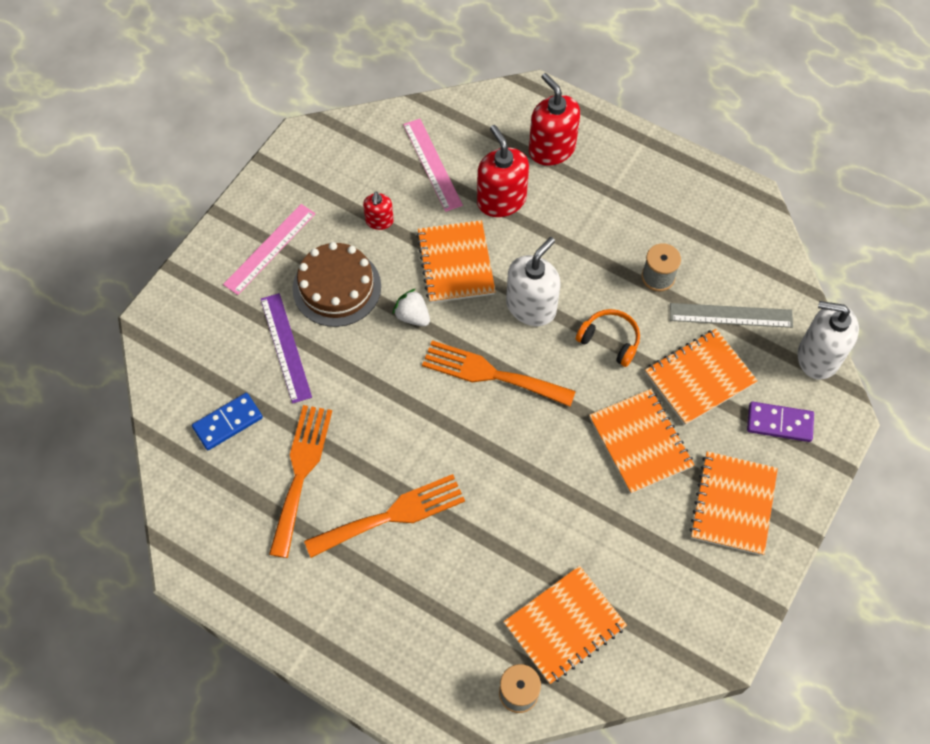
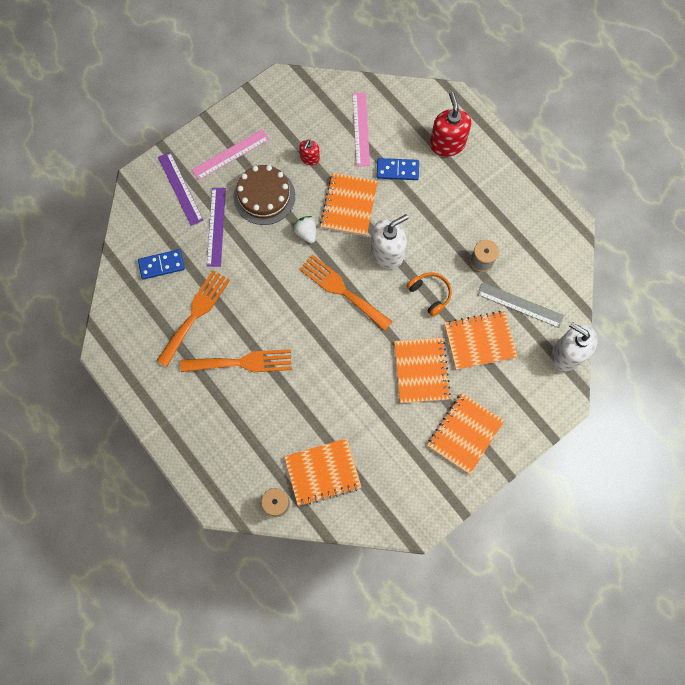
camera: 20 degrees right, 10 degrees up
(216, 313) = (180, 188): none -> purple ruler
(501, 200) = (397, 170): red soap dispenser -> blue domino
(779, 423) = (520, 390): purple domino -> none

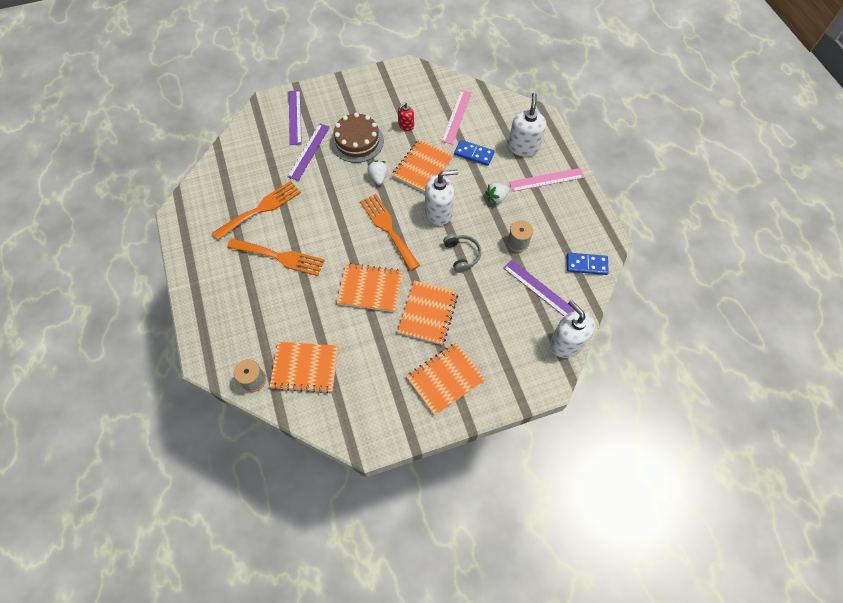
camera: 20 degrees right, 10 degrees down
(161, 265) = (253, 166): blue domino -> blue domino (586, 265)
(231, 154) = (345, 105): pink ruler -> pink ruler (546, 180)
(430, 294) = (462, 255): orange headphones -> grey headphones
(441, 215) = (496, 198): none -> white strawberry
(447, 144) = (523, 147): red soap dispenser -> white soap dispenser
(479, 341) = (490, 306): orange notebook -> orange notebook (370, 288)
(520, 305) = (538, 288): grey ruler -> purple ruler

